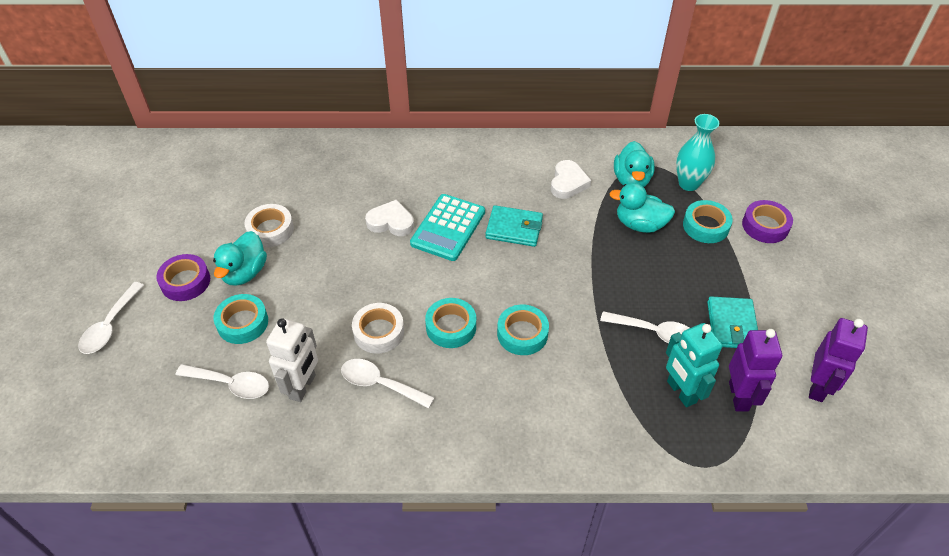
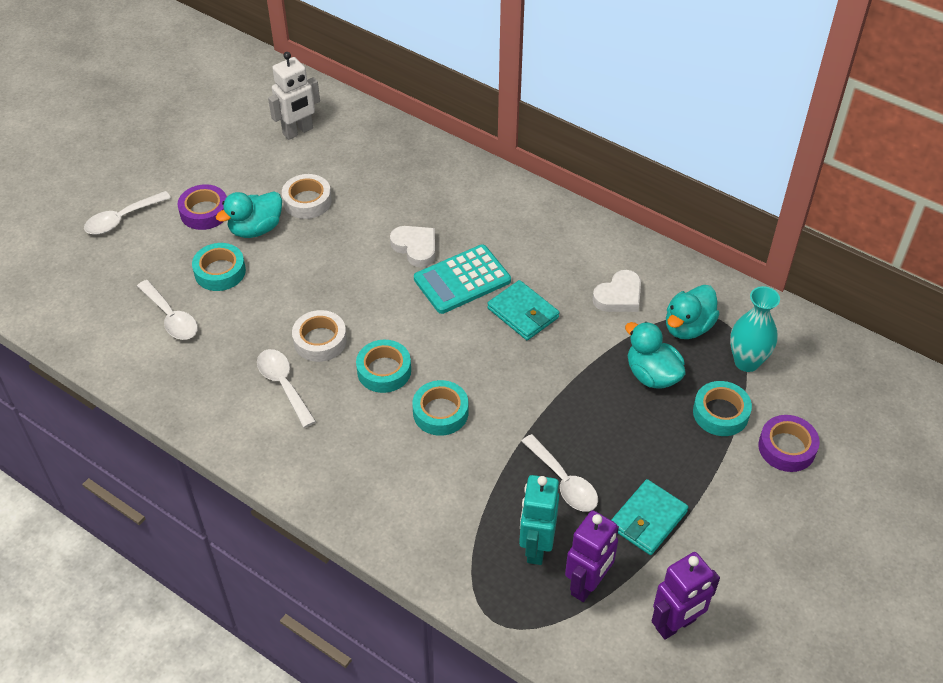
camera: 35 degrees right, 0 degrees up
(303, 387) = (222, 351): white robot -> white robot (298, 131)

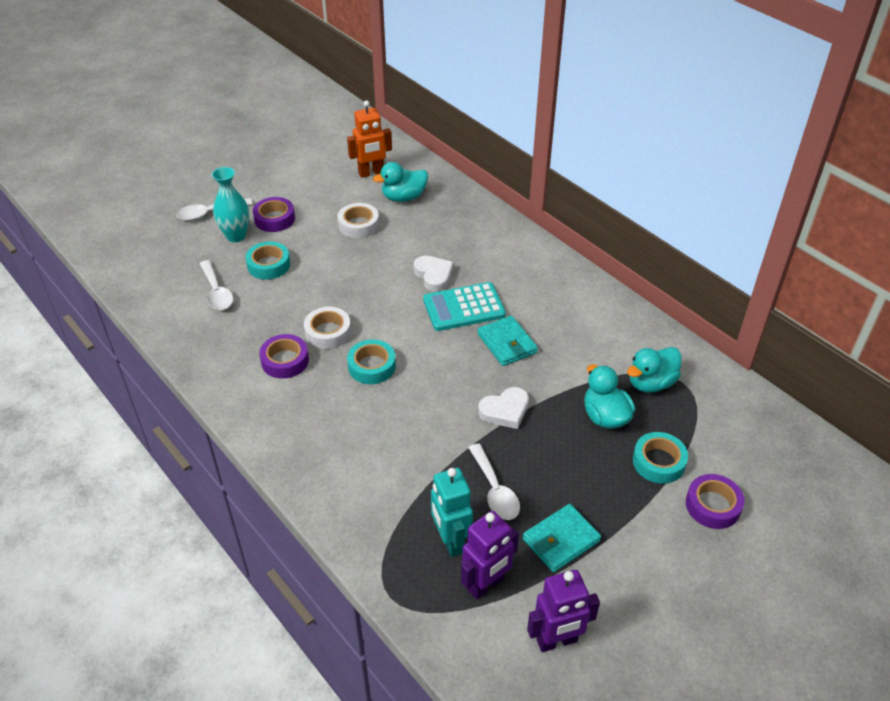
camera: 15 degrees right, 5 degrees down
(256, 229) = (309, 238): turquoise duck -> turquoise duck (403, 197)
(283, 385) = (285, 361): white spoon -> purple tape
(298, 131) = (371, 173): white robot -> orange robot
(440, 412) = (407, 409): turquoise tape -> none
(536, 547) = (450, 541): turquoise robot -> turquoise robot turned 45 degrees counterclockwise
(619, 296) = (596, 346): white heart -> white heart (505, 411)
(746, 362) = (696, 423): turquoise vase -> turquoise vase (236, 236)

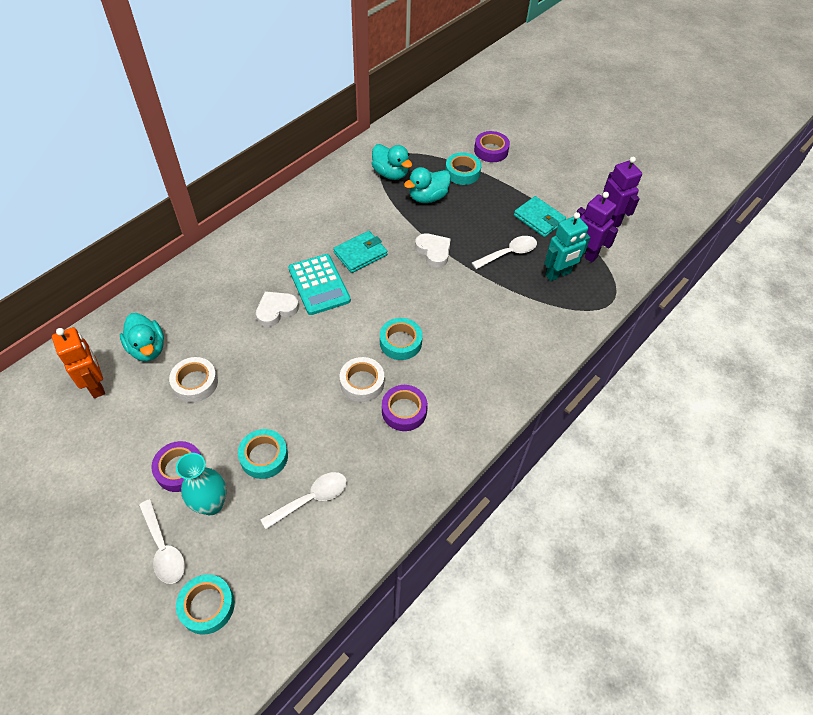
camera: 100 degrees left, 10 degrees up
(153, 235) = (207, 606): none -> turquoise tape

